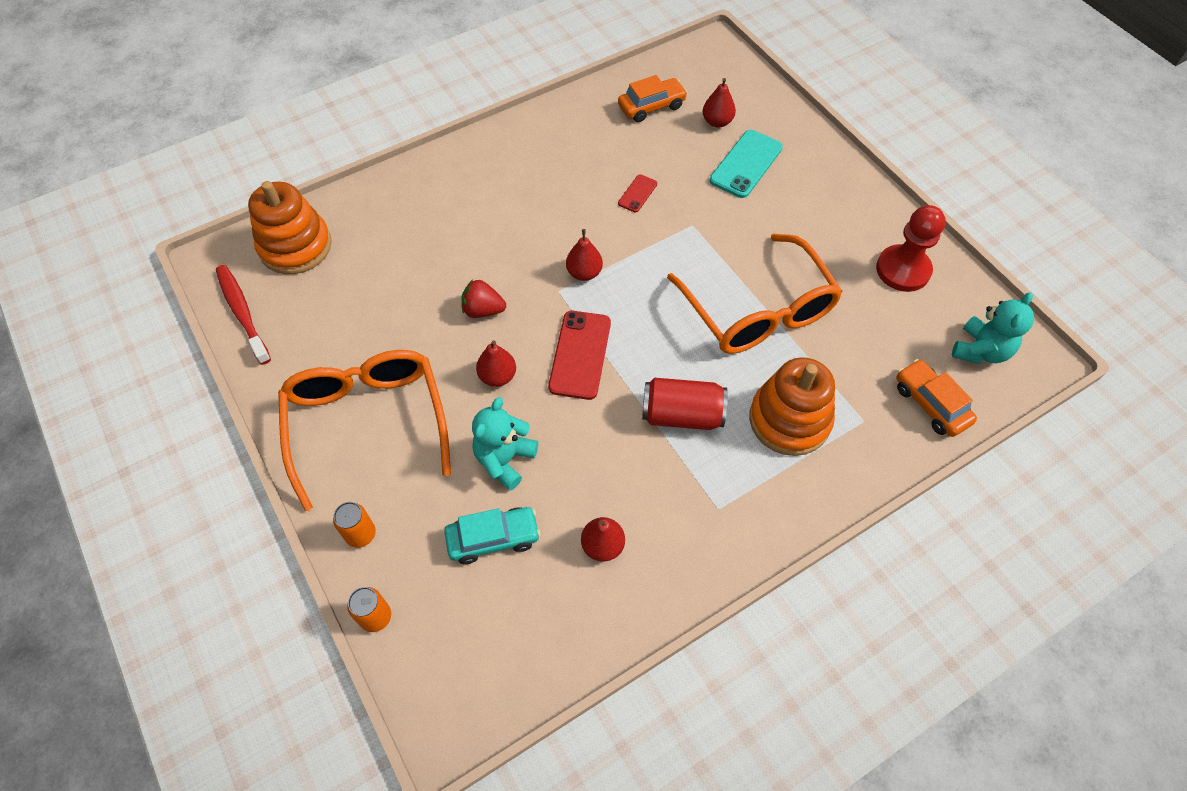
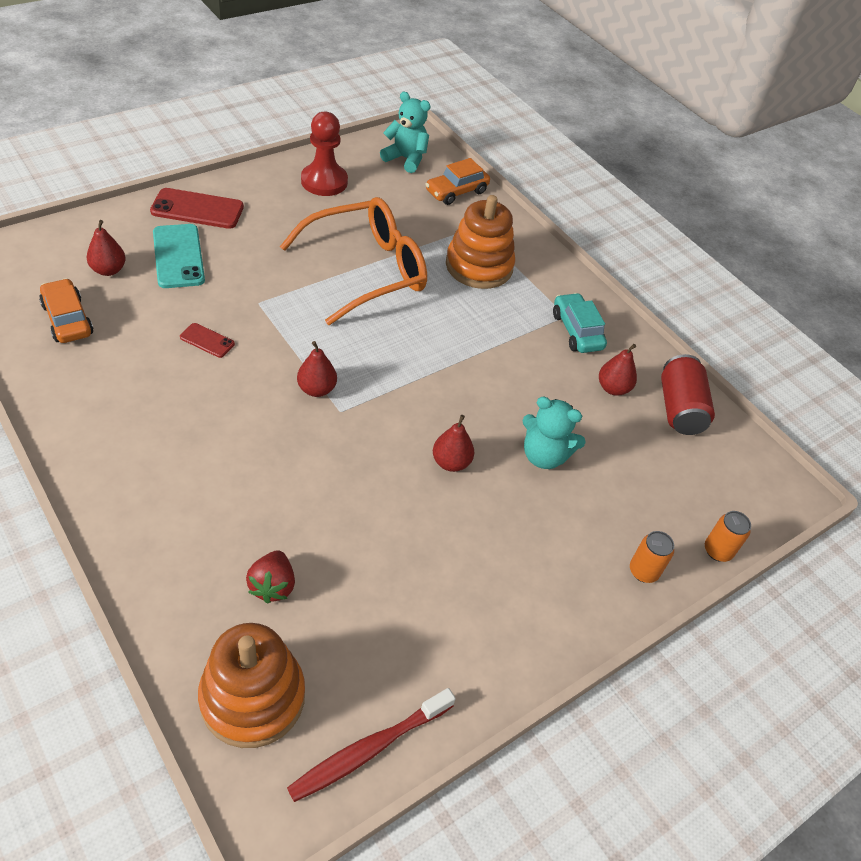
camera: 100 degrees left, 10 degrees down
(367, 422) = (518, 578): orange glasses -> none
(483, 310) = (366, 477): red strawberry -> red strawberry (272, 586)
(493, 538) = (623, 463): turquoise car -> turquoise car (576, 331)
(580, 355) = (421, 396): red phone -> red phone (197, 209)
(682, 415) = (481, 329): red can -> red can (679, 409)
(746, 164) = (178, 256): turquoise phone -> turquoise phone turned 45 degrees clockwise

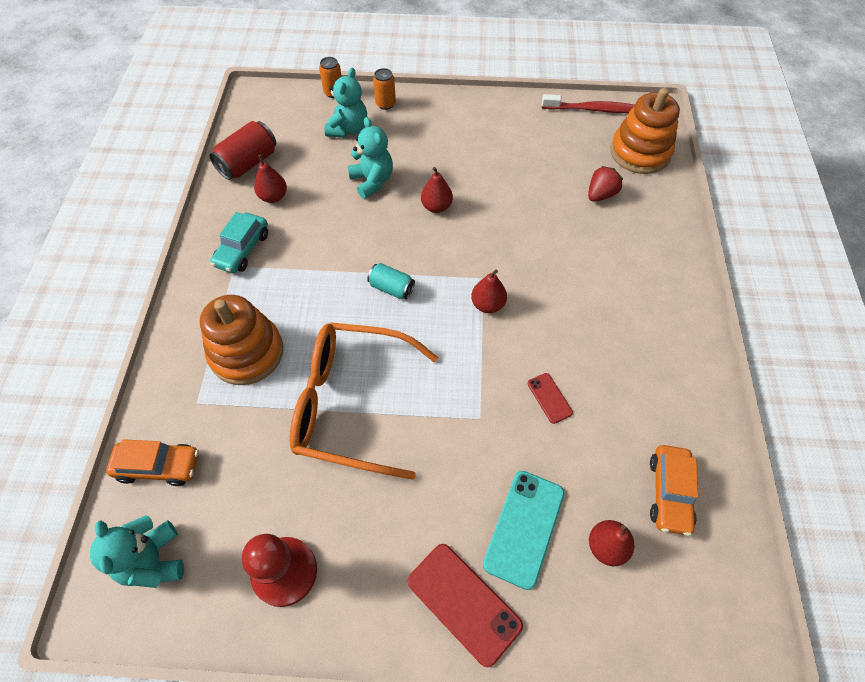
camera: 135 degrees left, 10 degrees up
(417, 361) = (391, 288): none -> turquoise can
(640, 507) = (348, 129): none -> turquoise teddy bear

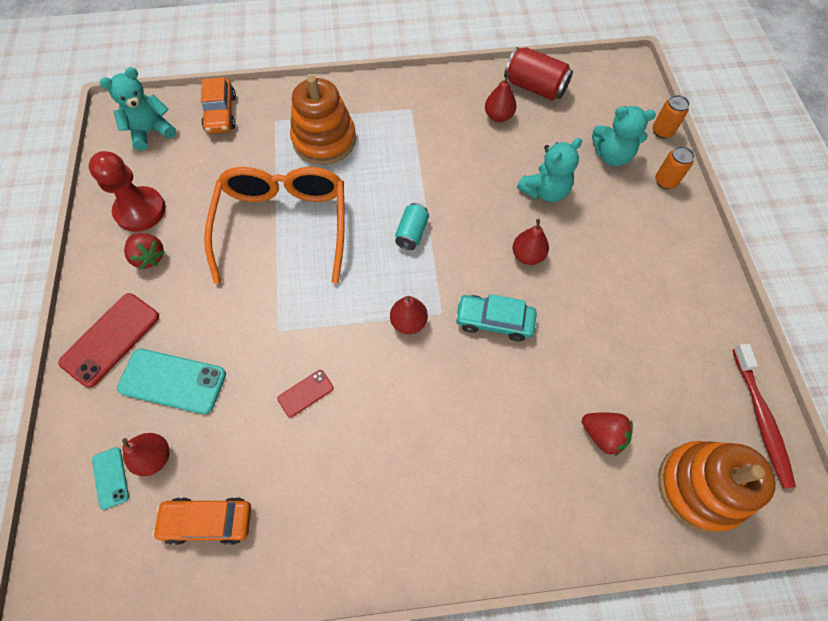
camera: 80 degrees right, 5 degrees up
(242, 249) = (430, 110): turquoise car -> turquoise car (494, 321)
(358, 558) = (149, 257): none -> red strawberry
(626, 594) = (110, 478): none -> turquoise phone

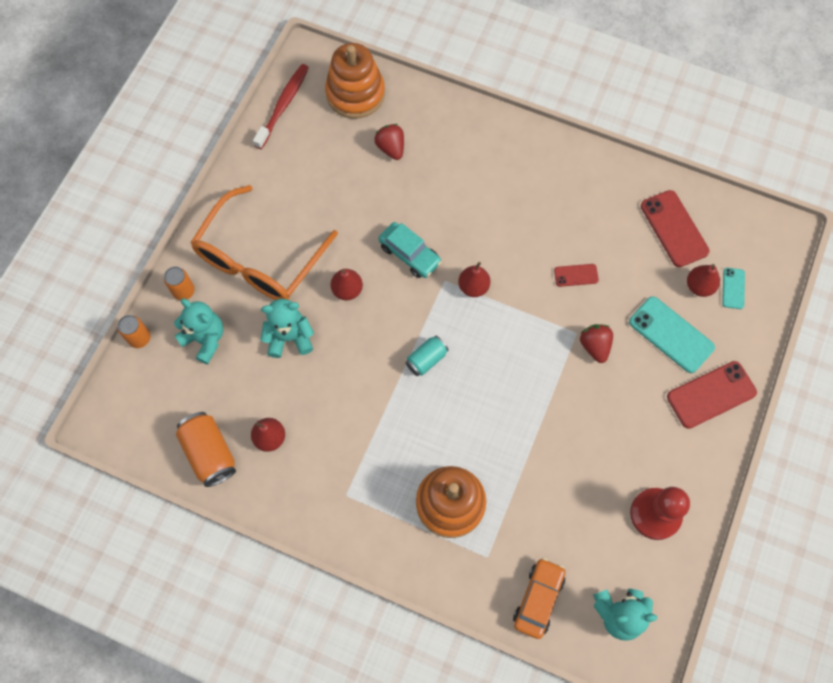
camera: 150 degrees left, 5 degrees up
(149, 257) = (660, 457): red strawberry -> red strawberry (594, 346)
(208, 521) = (674, 228): orange car -> red phone
(283, 224) = (531, 427): orange glasses -> orange glasses (259, 259)
(534, 87) = (210, 453): red can -> orange can

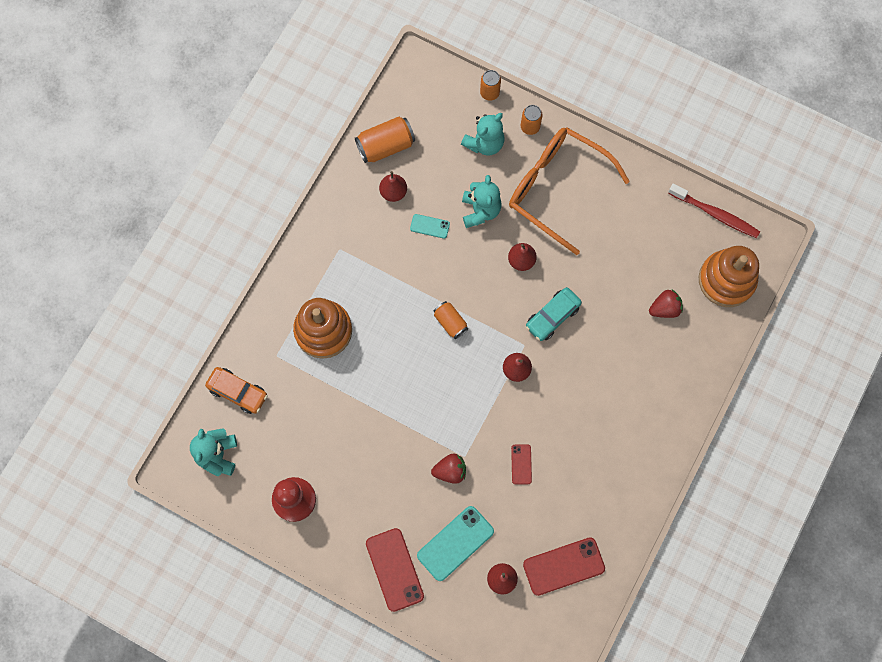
camera: 95 degrees right, 5 degrees up
(426, 359) = (450, 322): turquoise can -> orange can
(733, 288) = (497, 612): turquoise phone -> turquoise phone (430, 226)

